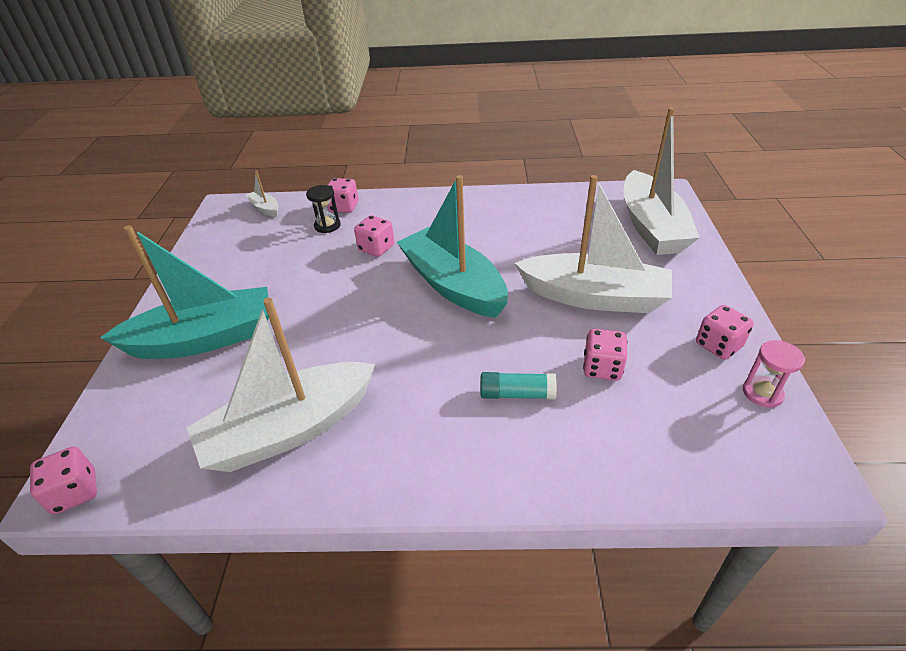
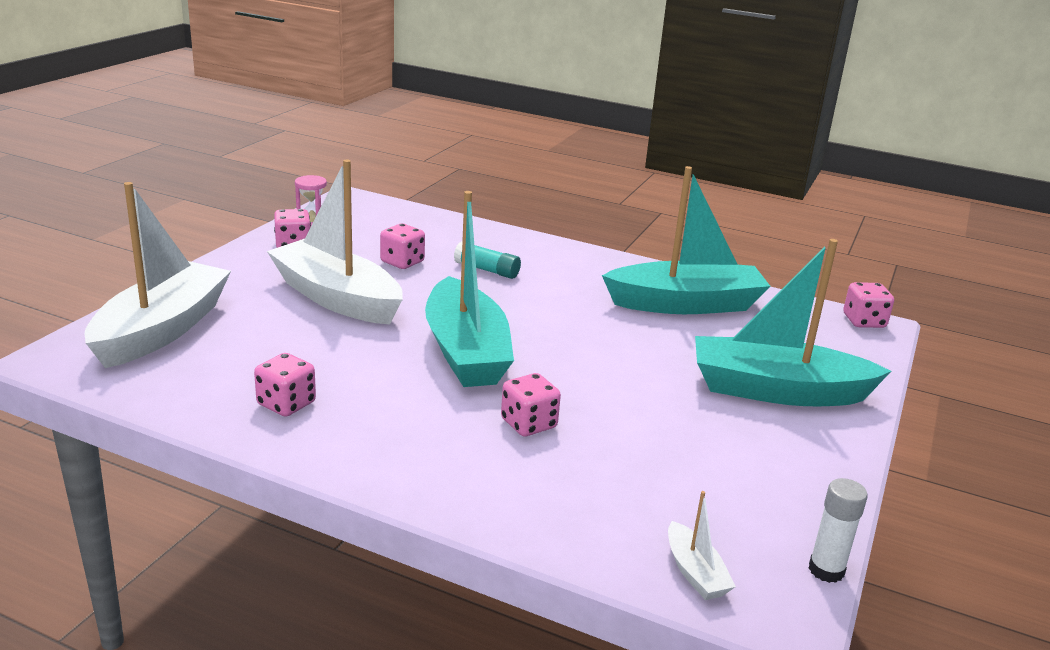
camera: 160 degrees left, 15 degrees down
(199, 228) = (826, 570): none -> white glue stick
(290, 429) = (685, 304): white boat -> turquoise boat
(327, 226) = (586, 488): black hourglass -> none
(344, 207) = (542, 516): pink dice -> pink dice (286, 404)

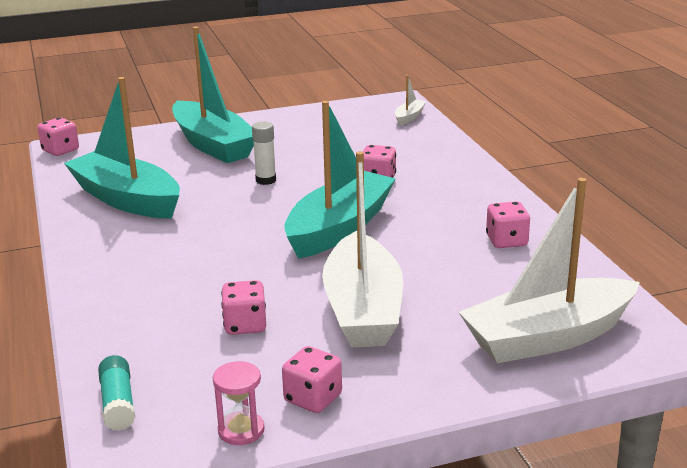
camera: 130 degrees left, 0 degrees up
(487, 270) = (193, 284): turquoise glue stick -> turquoise glue stick (118, 403)
(826, 570) = (357, 102): white glue stick -> white glue stick (266, 180)

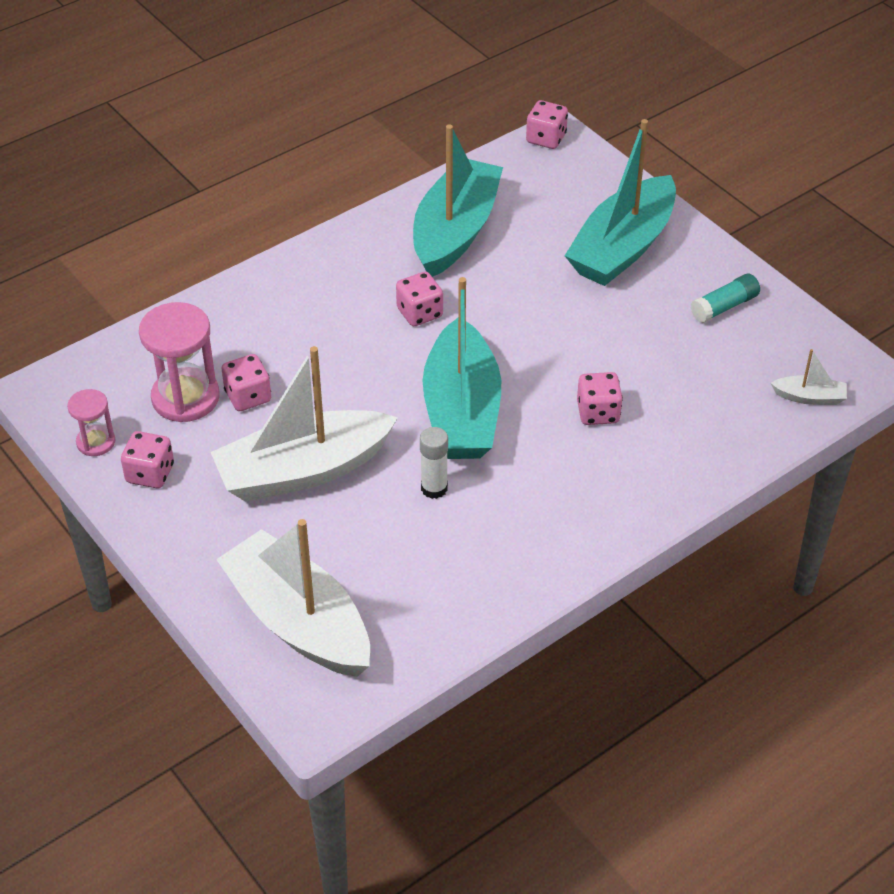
camera: 70 degrees right, 20 degrees up
(118, 403) = (111, 358): turquoise glue stick -> turquoise glue stick (724, 307)
(218, 362) = (185, 398): none -> pink hourglass
(266, 180) = (551, 319): white glue stick -> white glue stick (434, 488)
(339, 228) = (462, 410): turquoise boat -> turquoise boat turned 75 degrees clockwise
(506, 241) = (491, 557): pink dice -> pink dice (419, 313)

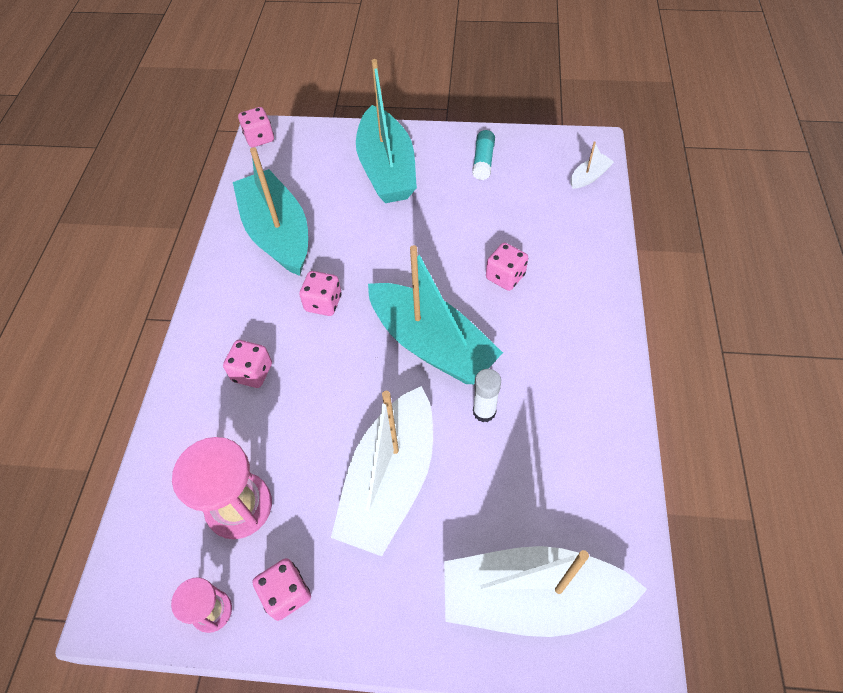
camera: 45 degrees left, 10 degrees up
(248, 396) = (284, 462): pink dice -> pink dice (252, 372)

